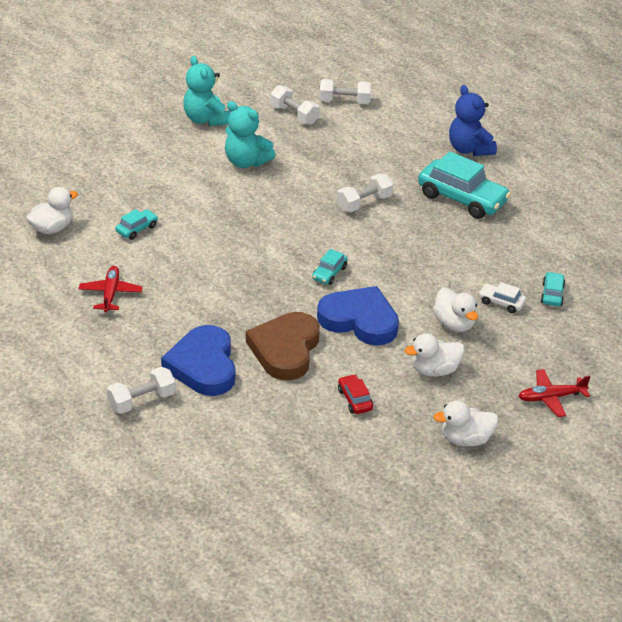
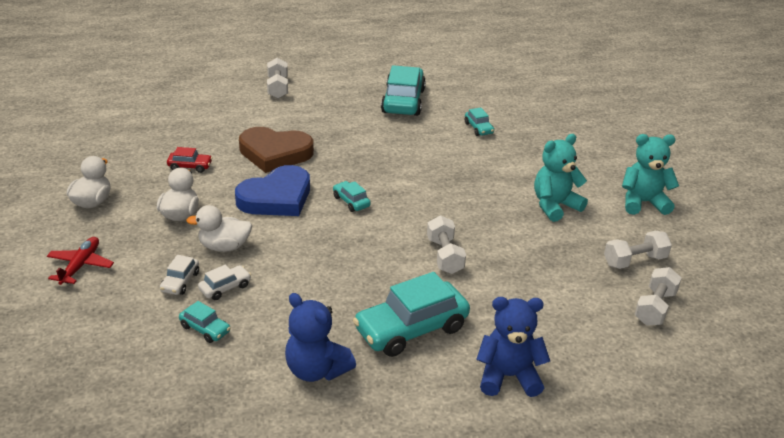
camera: 115 degrees right, 5 degrees down
(52, 228) = (501, 96): white duck -> none
(110, 293) = (403, 101): red plane -> turquoise car
(203, 365) = (290, 117): blue heart -> none
(285, 349) = (275, 153): brown heart -> brown heart turned 150 degrees clockwise
(517, 330) = (180, 282): none -> white car
(539, 228) = (316, 370): none -> blue teddy bear

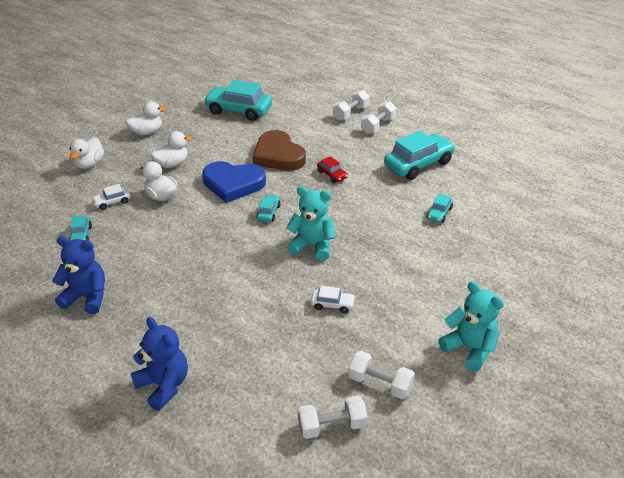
camera: 50 degrees right, 5 degrees up
(80, 265) = (89, 164): red plane -> white duck
(190, 166) = (222, 138): red car -> red car (332, 175)
(225, 287) = (125, 219): white car -> white car (332, 304)
(316, 370) = (87, 297): blue teddy bear -> blue teddy bear turned 105 degrees clockwise
(411, 329) = (166, 313): turquoise car -> turquoise car (239, 110)
(444, 256) = (261, 284): white dumbbell -> white dumbbell (378, 126)
(555, 206) = (394, 303): turquoise teddy bear -> turquoise teddy bear (312, 246)

